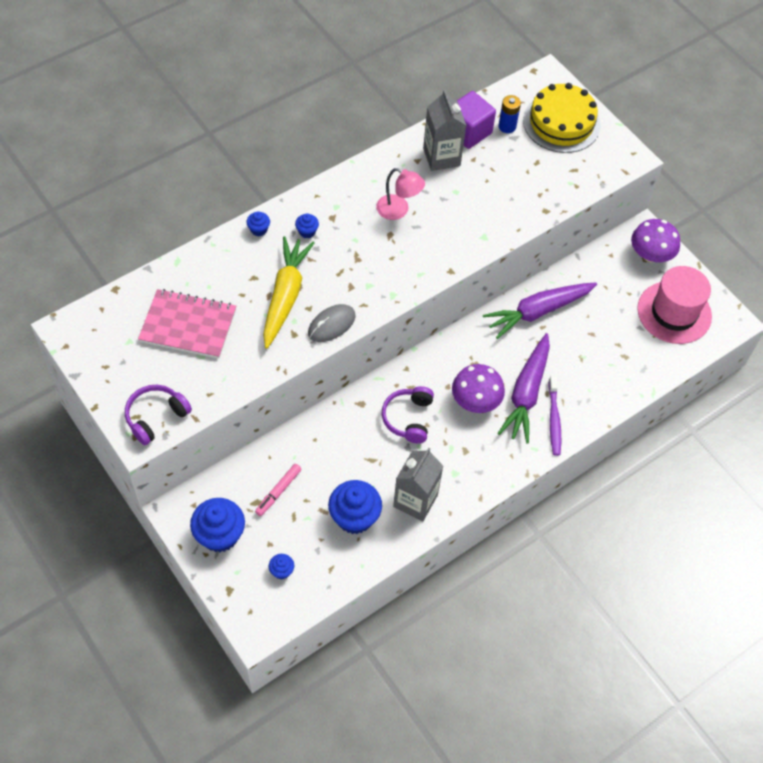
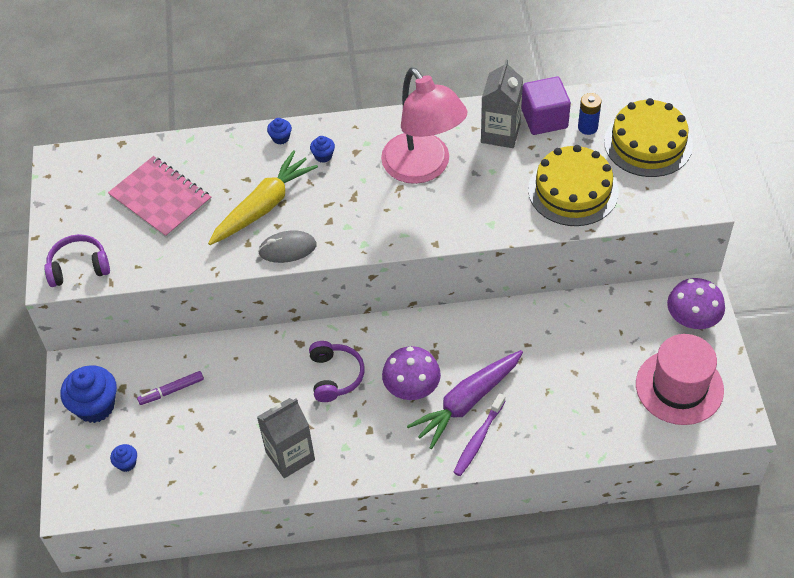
camera: 35 degrees right, 5 degrees down
(278, 492) = (171, 391): pink marker -> purple marker
(354, 517) = (223, 445): blue cupcake -> none
(398, 210) = (423, 168): pink lamp -> pink lamp, size x1.96
(408, 418) = (335, 376): purple headphones -> purple headphones turned 135 degrees clockwise
(529, 184) = (573, 190): none -> yellow cake
(537, 312) = (532, 328): purple carrot -> none

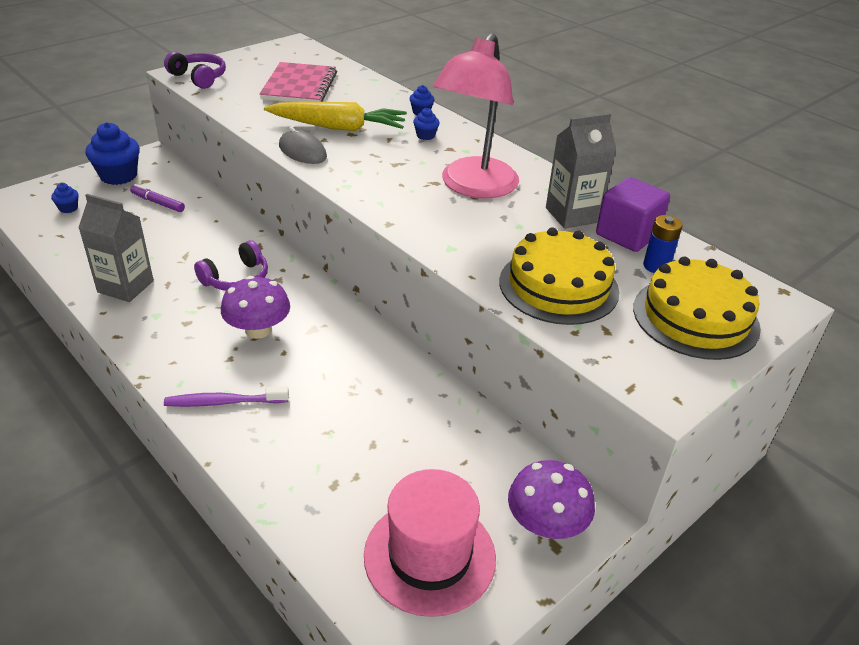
camera: 50 degrees right, 15 degrees down
(467, 402) = (267, 375): purple carrot -> none

